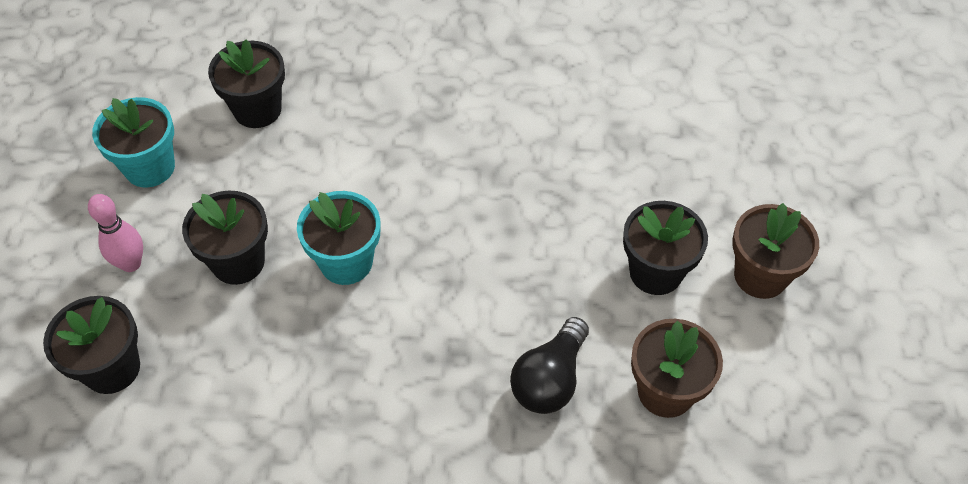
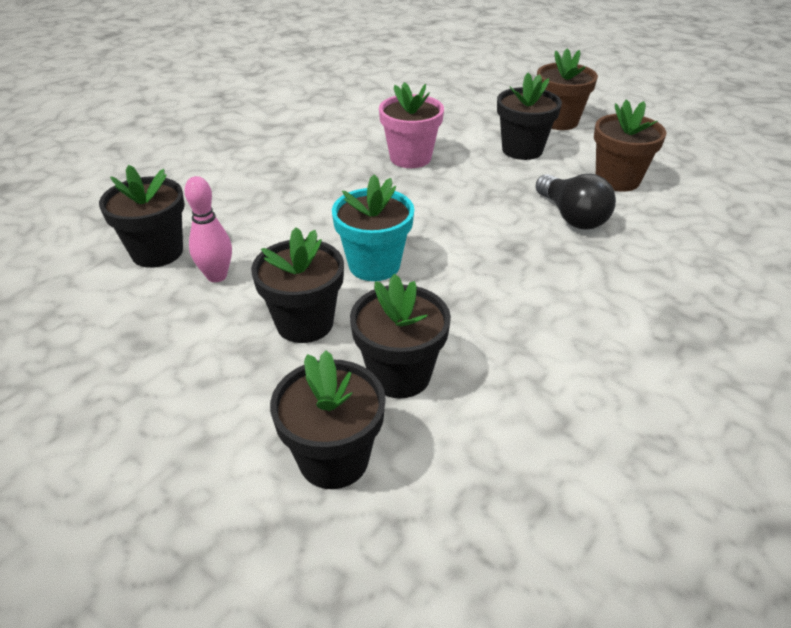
camera: 55 degrees left, 15 degrees down
(131, 263) = (221, 395): pink bowling pin -> pink bowling pin (217, 276)
(150, 167) = (124, 339): turquoise flower pot -> none
(219, 360) = (399, 375): none -> black flower pot
(550, 185) = (410, 158): none -> pink flower pot

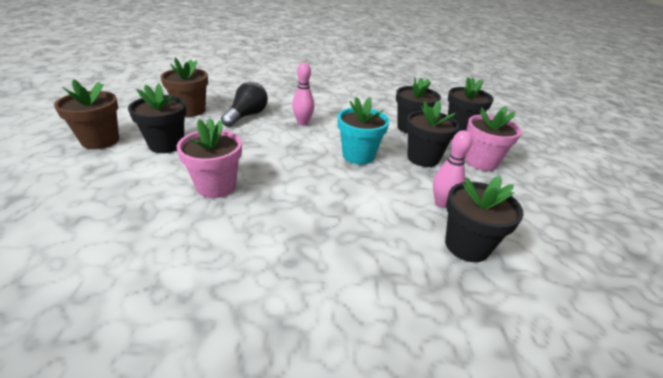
camera: 130 degrees left, 5 degrees down
(224, 384) = (481, 162): none -> pink flower pot
(512, 257) = (302, 123): none -> pink bowling pin

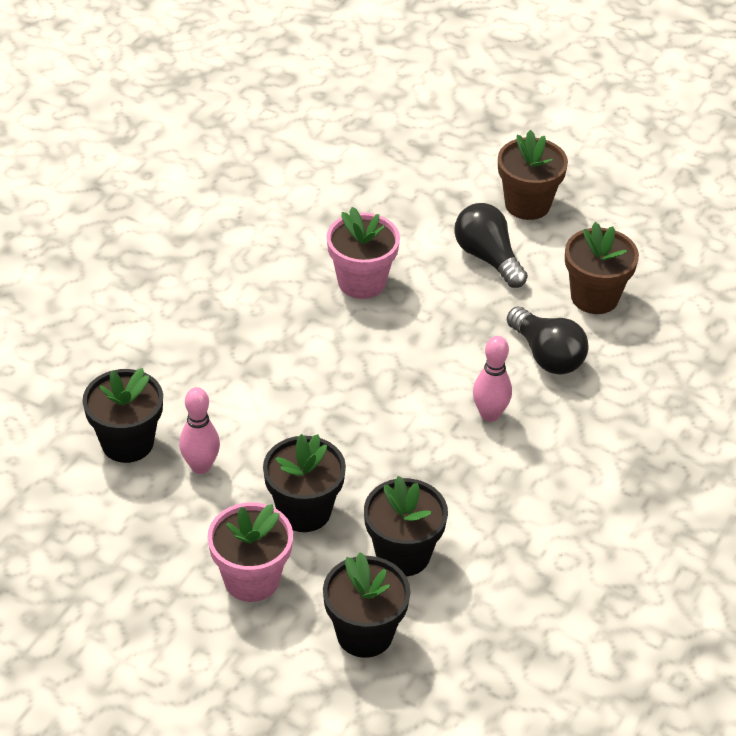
camera: 120 degrees right, 10 degrees up
(166, 144) = (487, 258): black flower pot -> black light bulb
(358, 155) = (354, 438): turquoise flower pot -> none

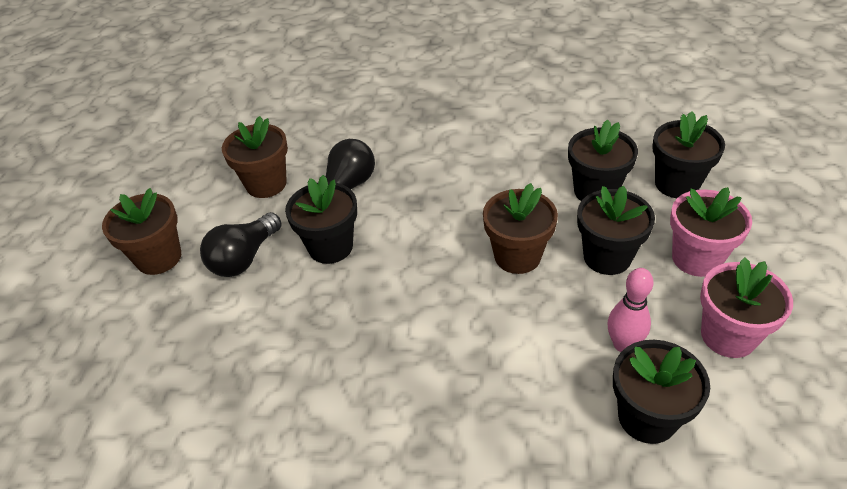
camera: 110 degrees left, 0 degrees up
(354, 445) = (517, 256): none -> brown flower pot
(361, 282) = (318, 331): pink flower pot -> pink flower pot (728, 336)
(462, 318) = (330, 247): none -> black flower pot
(489, 414) = (429, 196): pink bowling pin -> none

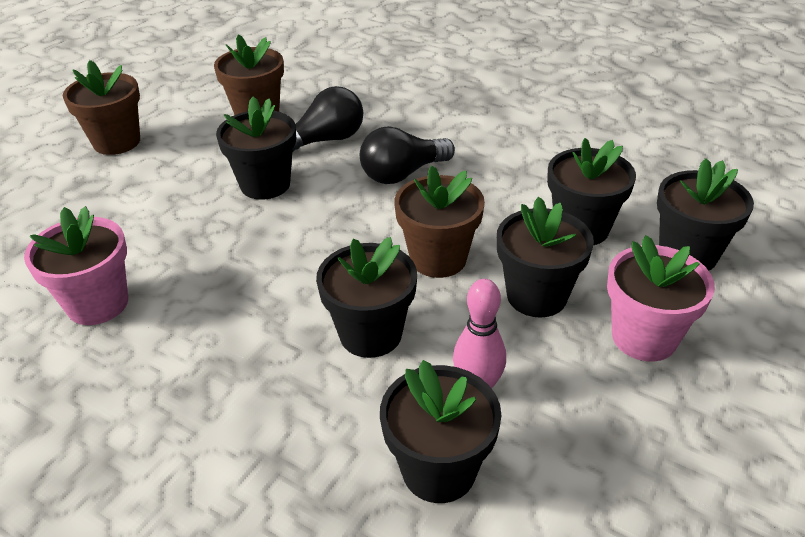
camera: 25 degrees right, 5 degrees down
(244, 258) = (183, 167): black light bulb -> black light bulb (402, 174)
(519, 338) = (370, 334): none -> black flower pot
(728, 336) = (612, 432): pink flower pot -> pink flower pot (98, 304)

